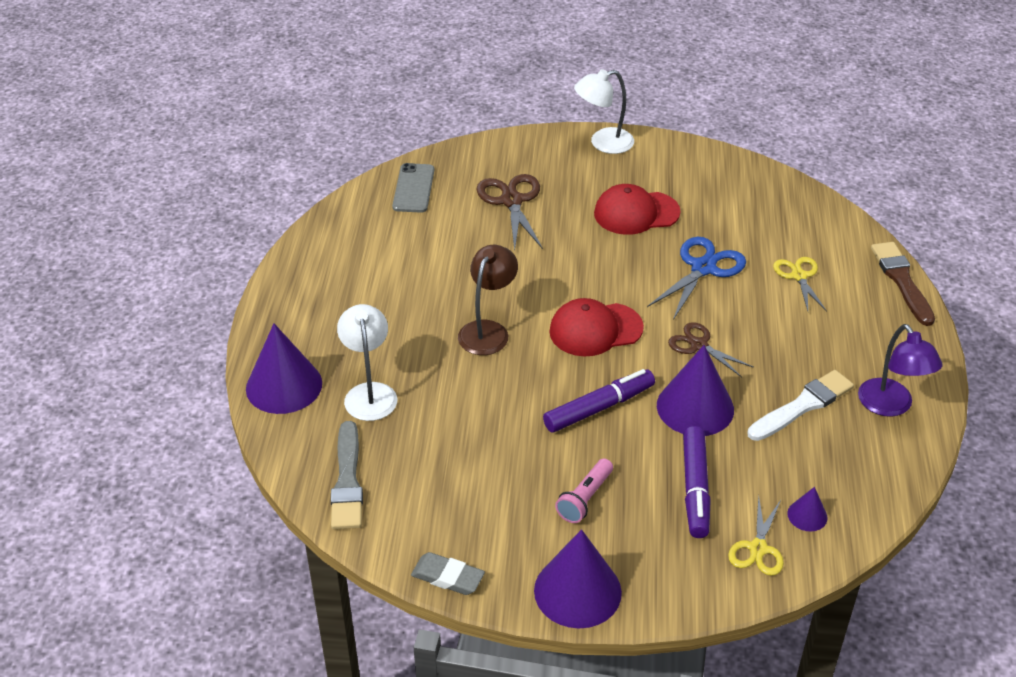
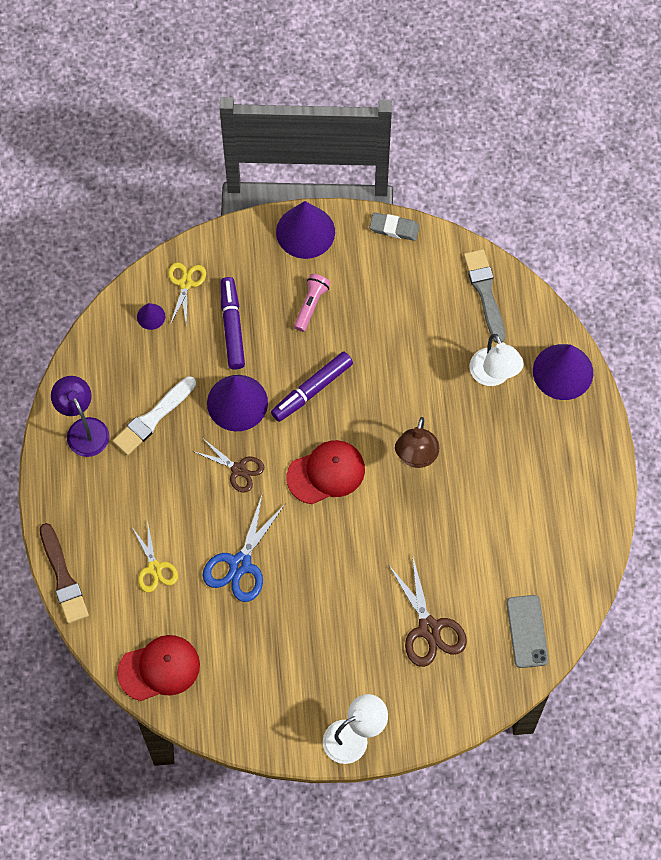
camera: 170 degrees right, 25 degrees up
(636, 213) = (308, 631): red cap -> red cap (159, 668)

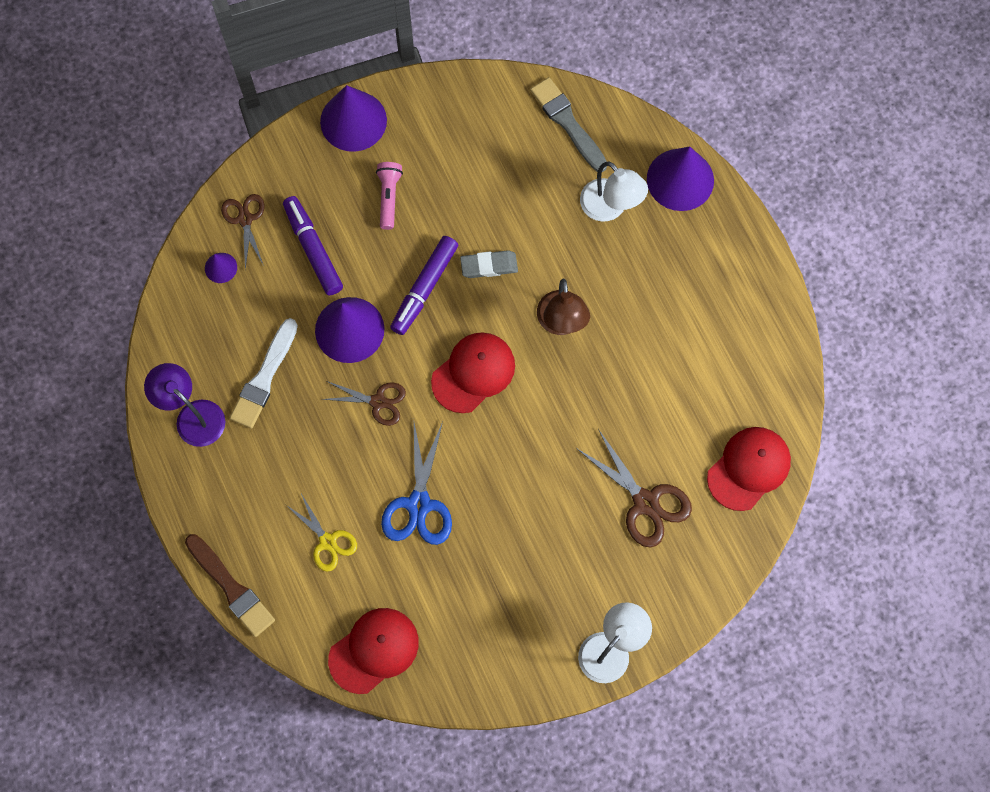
camera: 20 degrees left, 5 degrees up
(185, 283) = (245, 219): yellow scissors -> brown scissors
(394, 228) = (446, 86): grey eraser -> grey eraser (489, 266)
(527, 631) = (749, 468): grey phone -> red cap

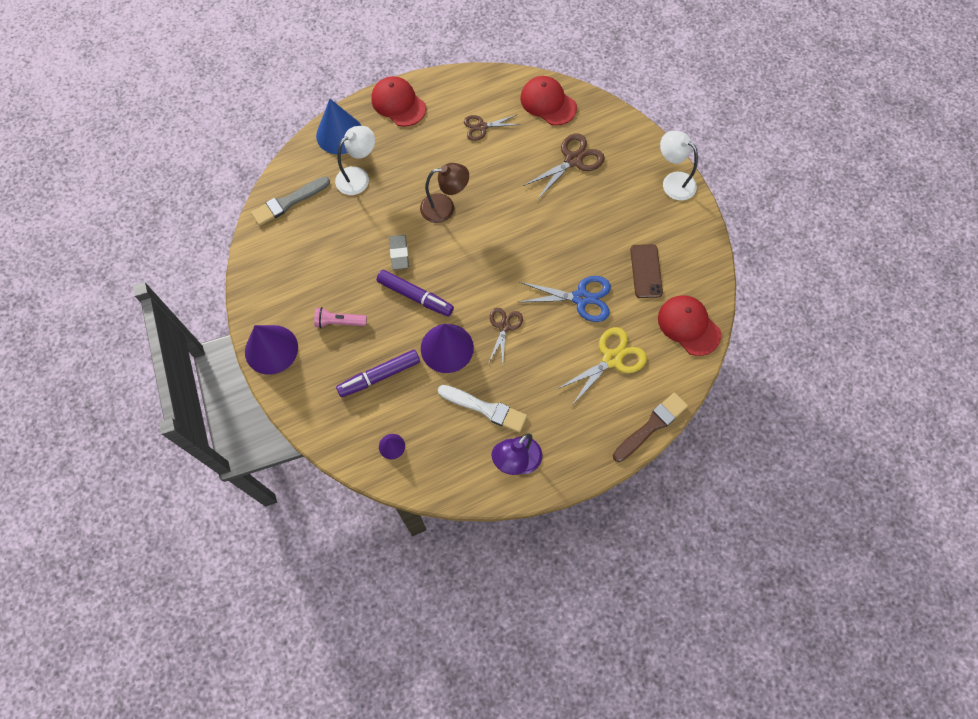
camera: 90 degrees left, 5 degrees down
(245, 219) = (351, 429): brown scissors -> brown scissors (482, 127)
(327, 541) = (612, 359): yellow scissors -> yellow scissors, size x1.53
(460, 597) = (646, 271): none -> brown phone
(473, 373) = (482, 263): red cap -> red cap (398, 103)
(680, 179) = (340, 134): purple cone -> blue cone

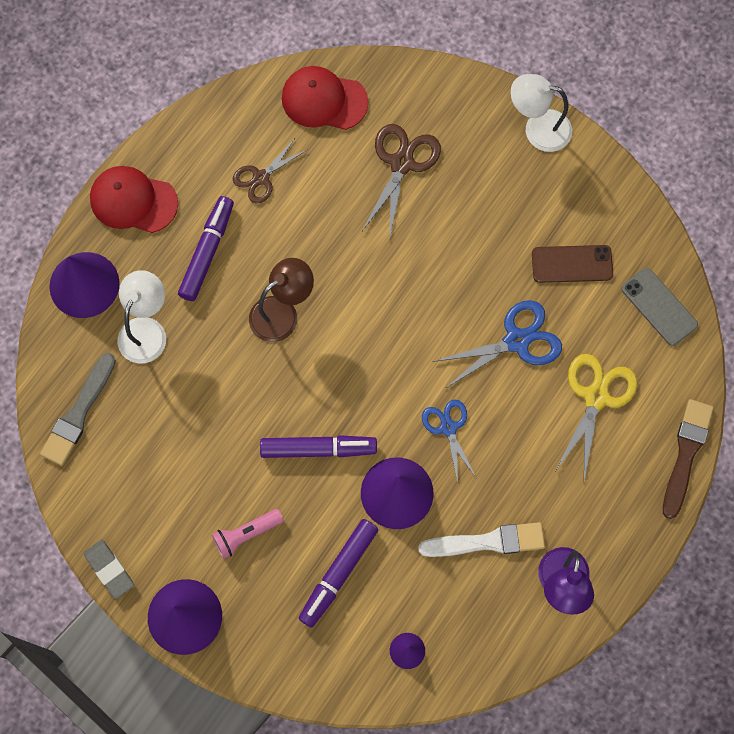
camera: 30 degrees left, 5 degrees up
(340, 134) = (84, 284): blue cone -> purple cone
(399, 253) = (263, 404): grey eraser -> grey eraser (109, 569)
(423, 152) = (207, 252): none -> purple marker
(504, 327) = (448, 428): brown scissors -> blue scissors
(646, 271) = (572, 264): brown phone -> brown phone turned 60 degrees counterclockwise
(688, 326) = (659, 307): red cap -> grey phone

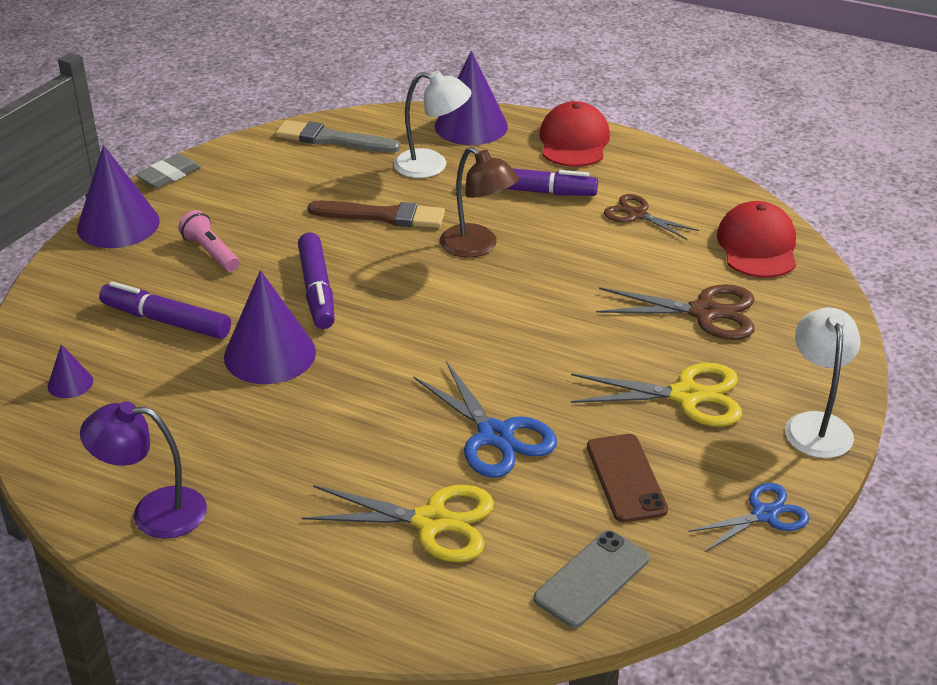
camera: 80 degrees right, 35 degrees down
(448, 428) = (360, 387): blue scissors -> blue scissors (764, 514)
(487, 542) = (211, 436): white brush -> none
(494, 203) = (686, 396): none -> yellow scissors
(686, 454) = (361, 632): brown brush -> brown brush (382, 216)

